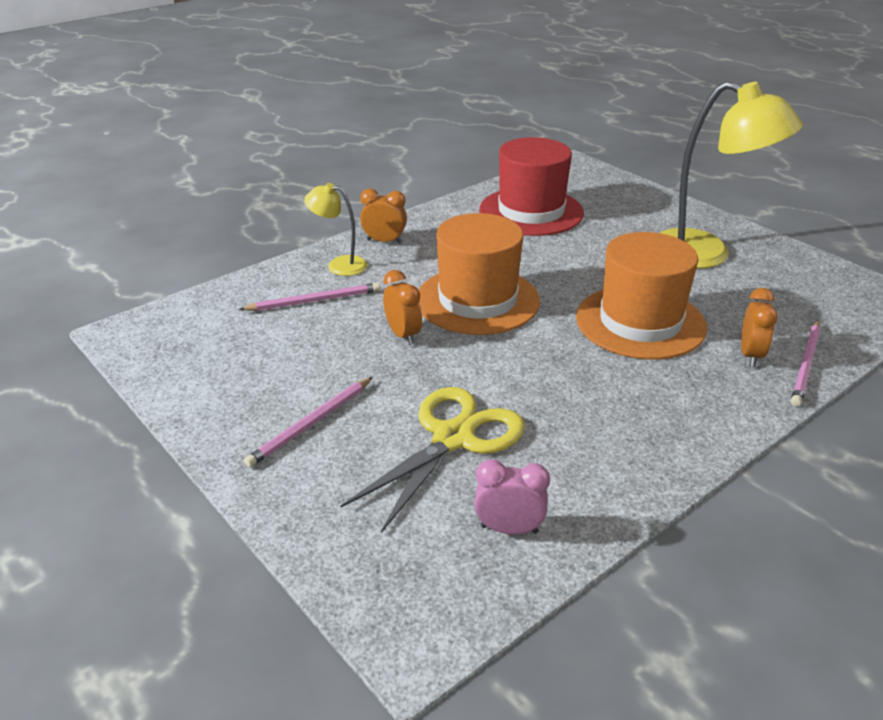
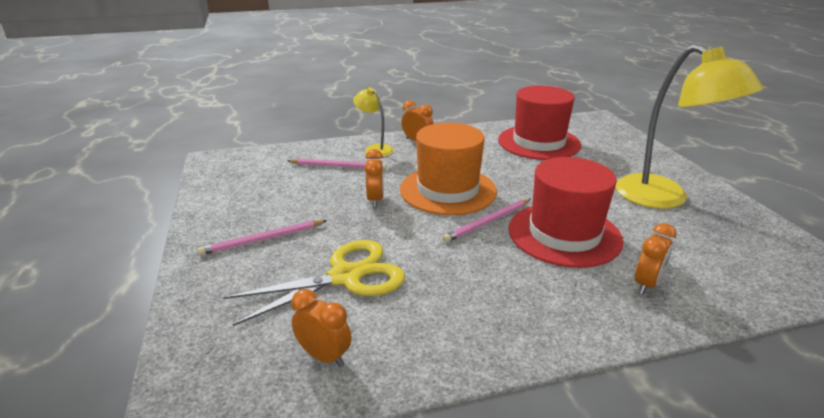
camera: 25 degrees right, 5 degrees down
(509, 529) = (324, 356): pink clock -> orange clock
(640, 322) = (564, 234): orange hat -> red hat
(806, 365) = (698, 307): pink pencil -> pink pencil (487, 222)

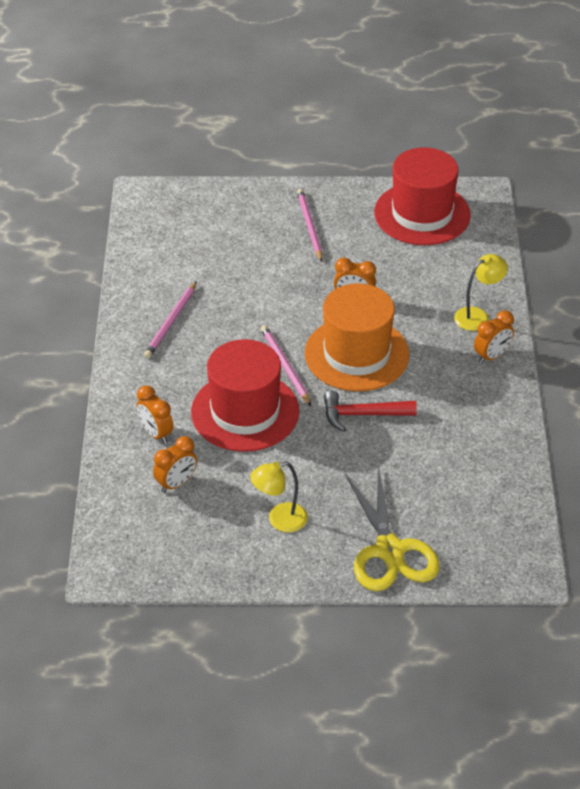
camera: 105 degrees right, 15 degrees up
(324, 356) = (160, 249): orange clock -> orange clock (176, 483)
(338, 166) = (438, 282): pink pencil -> pink pencil (171, 322)
(345, 276) = (239, 267): yellow scissors -> yellow scissors (390, 550)
(517, 179) = (362, 414): none -> red hammer
(539, 142) = (457, 469): red hat -> red hat (422, 214)
(664, 198) = (279, 520): yellow lamp -> yellow lamp, size x0.49

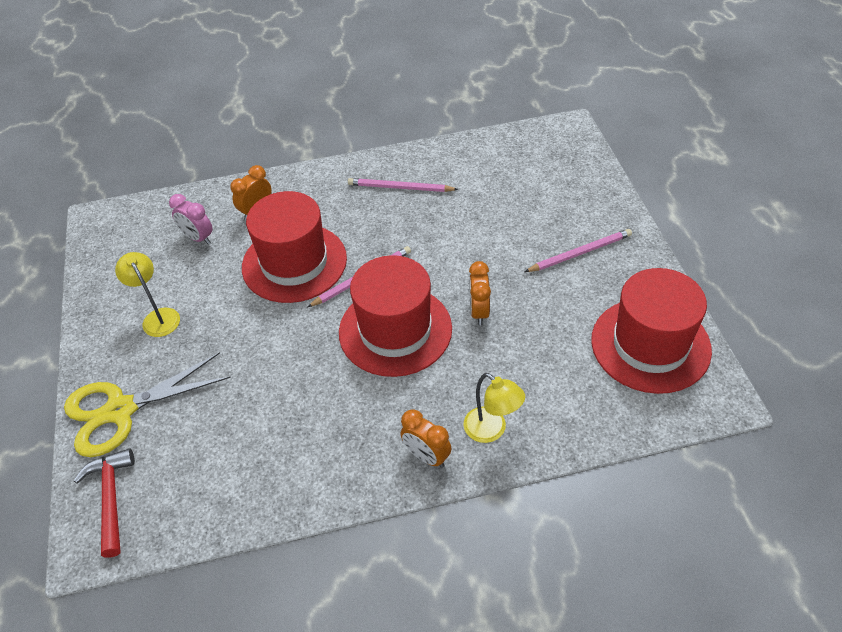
camera: 80 degrees right, 5 degrees up
(176, 483) = (198, 238): orange clock -> pink clock
(356, 354) = (395, 330): orange hat -> red hat
(362, 414) = (307, 352): red hammer -> red hammer (111, 498)

